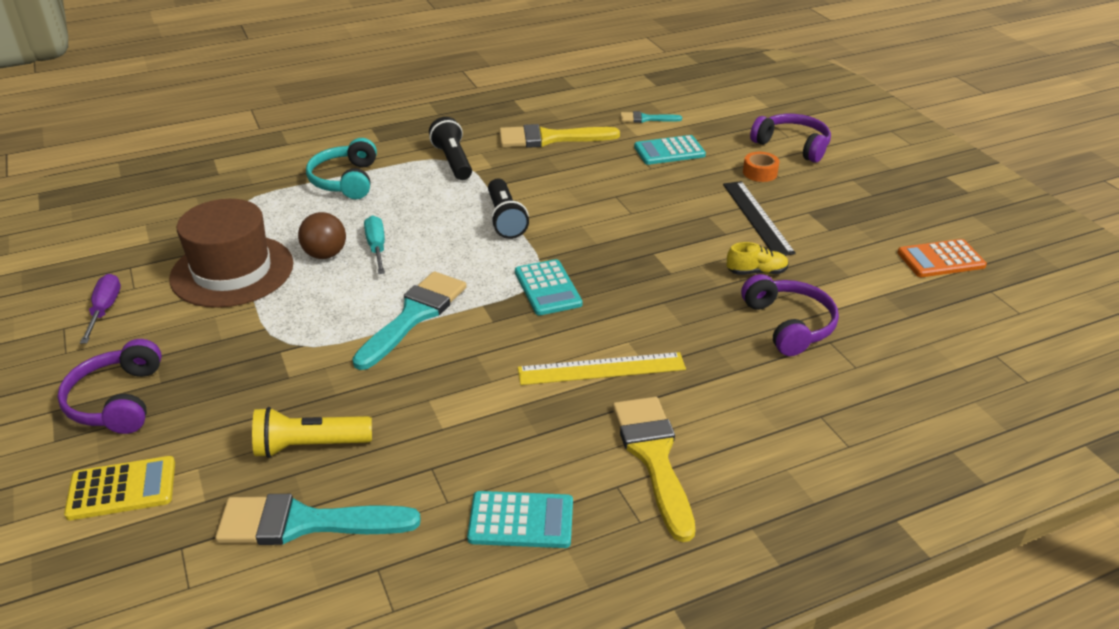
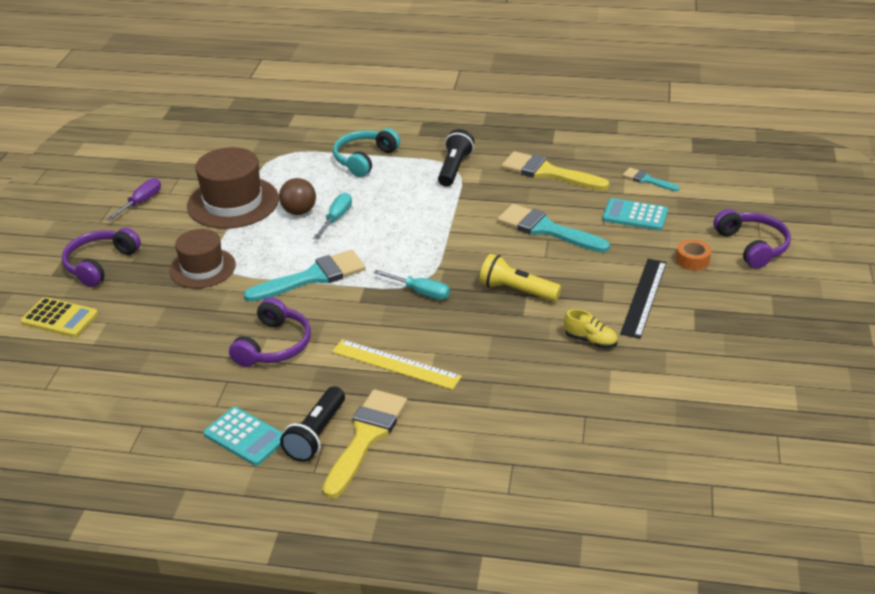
camera: 35 degrees right, 0 degrees up
(267, 355) = (202, 268): none -> brown hat
(305, 523) = (131, 381): turquoise brush -> turquoise brush (547, 229)
(309, 446) = (173, 336): yellow flashlight -> yellow flashlight (516, 290)
(505, 219) = (444, 228): black flashlight -> black flashlight (316, 435)
(547, 288) = (420, 292): turquoise calculator -> turquoise screwdriver
(789, 325) = (568, 390): purple headphones -> purple headphones (274, 345)
(940, 259) = (765, 392): orange calculator -> none

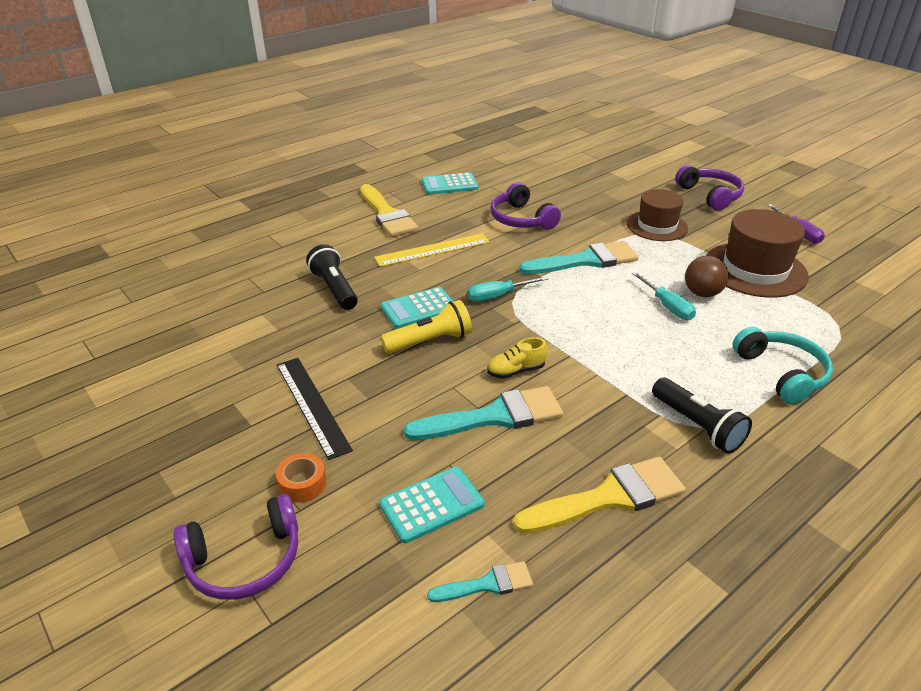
camera: 130 degrees right, 0 degrees up
(60, 318) = (653, 169): yellow calculator -> none
(312, 277) = (585, 261): turquoise brush -> turquoise brush turned 120 degrees counterclockwise
(316, 435) = (415, 202): black flashlight -> black flashlight (334, 289)
(488, 318) = (419, 308): none -> turquoise calculator
(590, 340) = (317, 339): yellow shoe -> yellow shoe (516, 371)
(752, 246) = (245, 560): purple headphones -> purple headphones turned 45 degrees counterclockwise

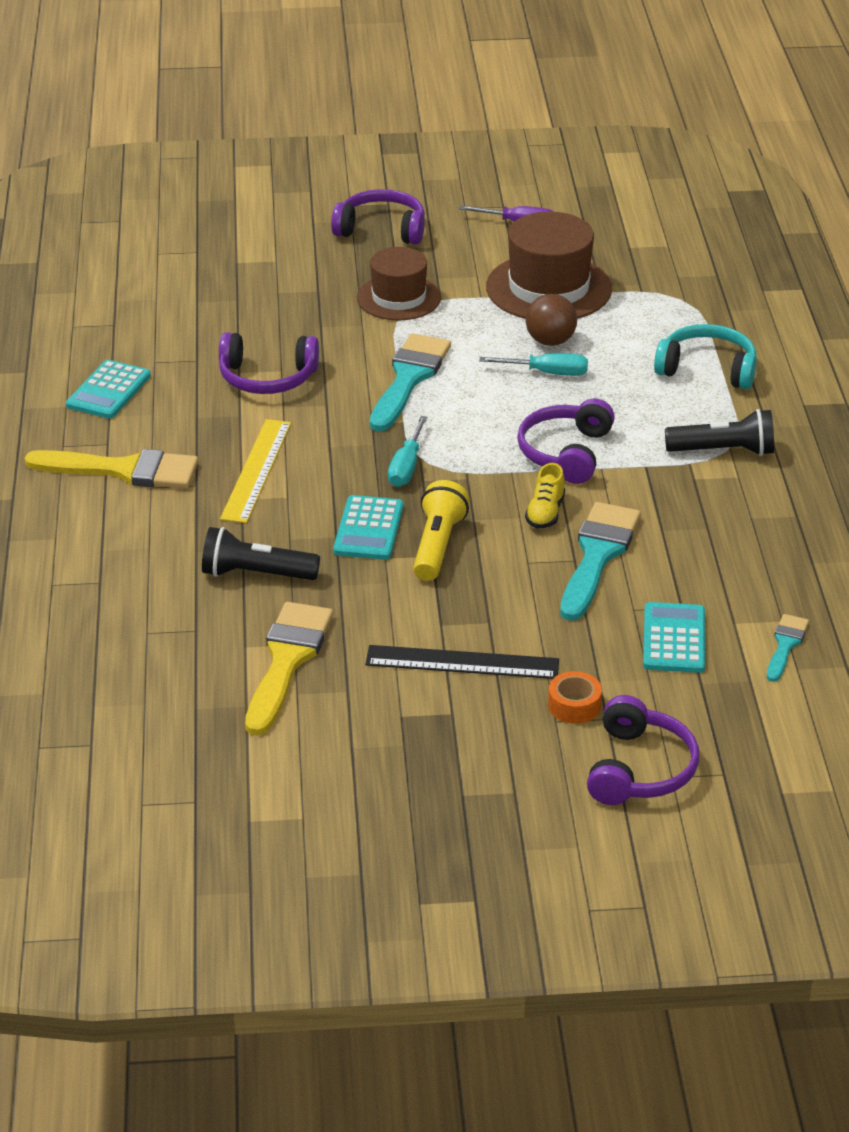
camera: 55 degrees left, 0 degrees up
(593, 351) = (566, 453): none -> purple headphones
(608, 498) = (756, 541): yellow brush -> yellow brush (287, 661)

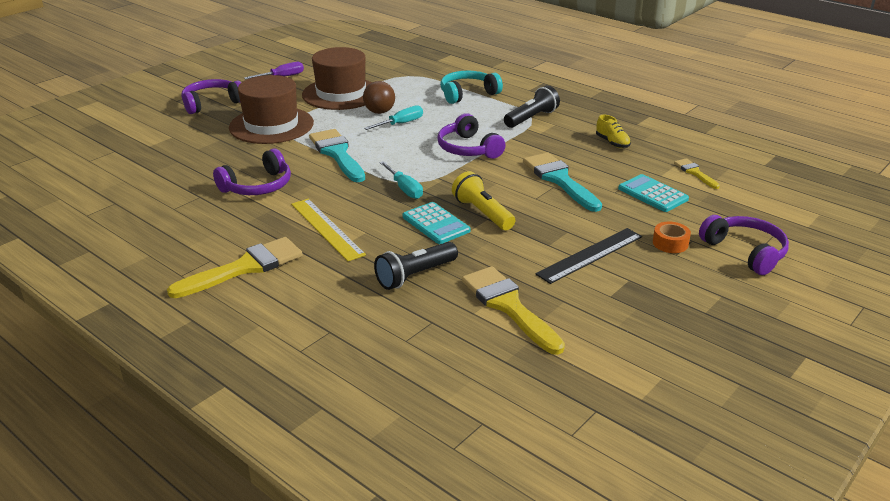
camera: 45 degrees left, 5 degrees down
(108, 391) = (166, 234): turquoise calculator -> none
(398, 298) = (271, 125): brown hat -> brown hat, size x1.50
(545, 513) = (505, 175): yellow shoe -> yellow shoe (612, 143)
(785, 645) = (695, 173): turquoise brush -> yellow brush

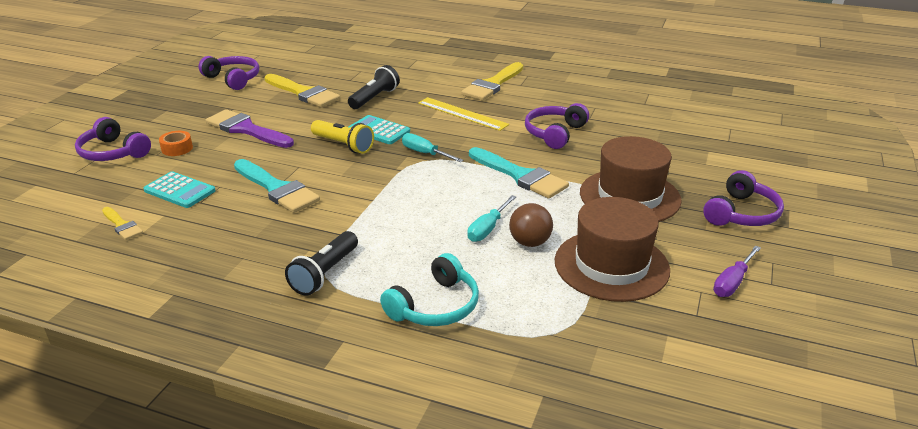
camera: 160 degrees right, 0 degrees up
(468, 149) = (387, 208): purple headphones -> purple headphones (233, 79)
(590, 255) = (246, 129): black ruler -> purple brush
(612, 143) = (213, 251): yellow shoe -> none

